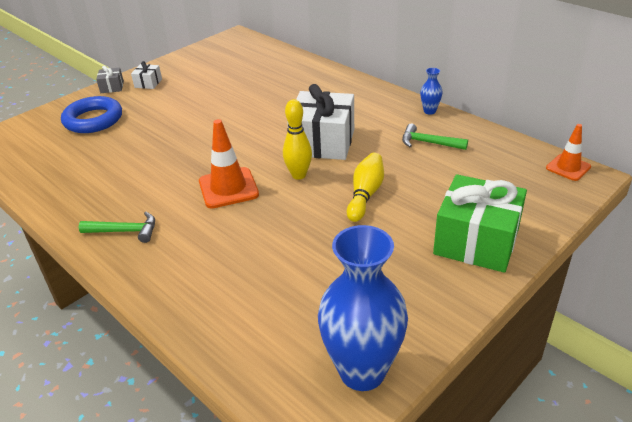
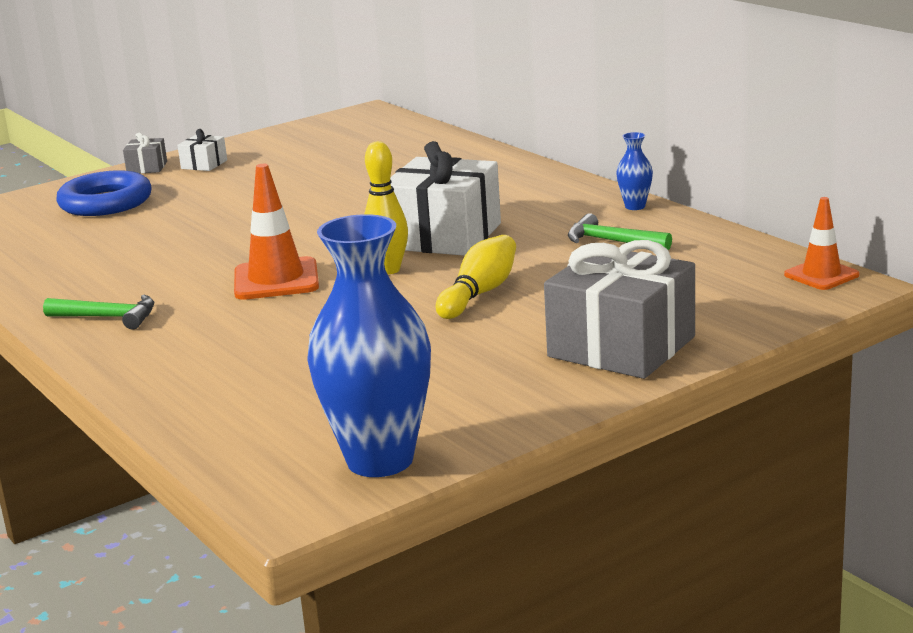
camera: 10 degrees right, 15 degrees down
(476, 241) = (621, 347): green gift -> grey gift

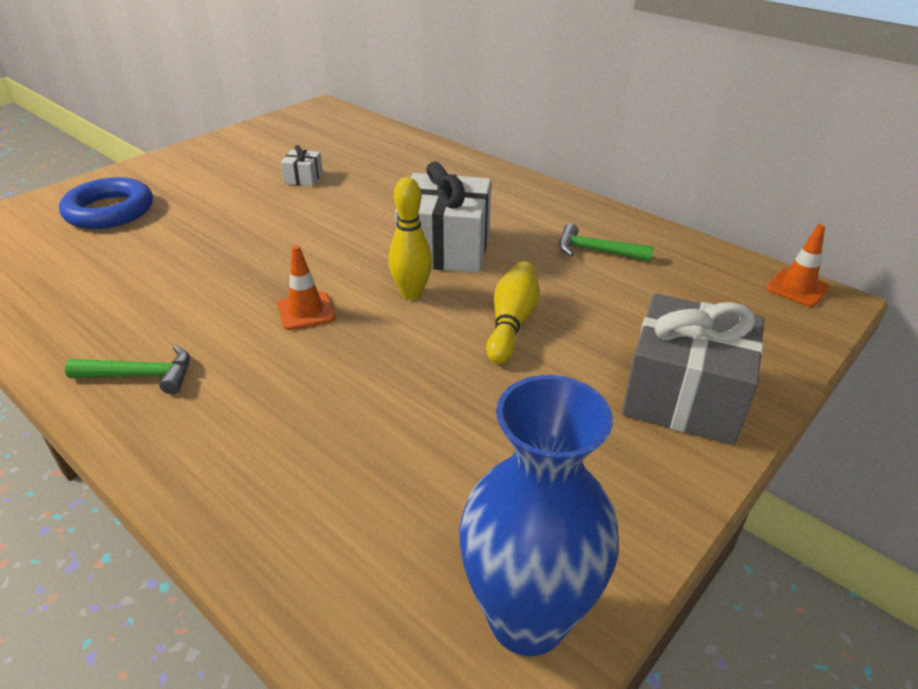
camera: 15 degrees left, 15 degrees up
(147, 167) = (142, 168): grey gift -> none
(204, 164) = (195, 164): white gift -> white gift (303, 178)
(276, 280) = (306, 311): orange traffic cone -> orange traffic cone, size x0.64
(635, 206) = (592, 209): blue vase -> none

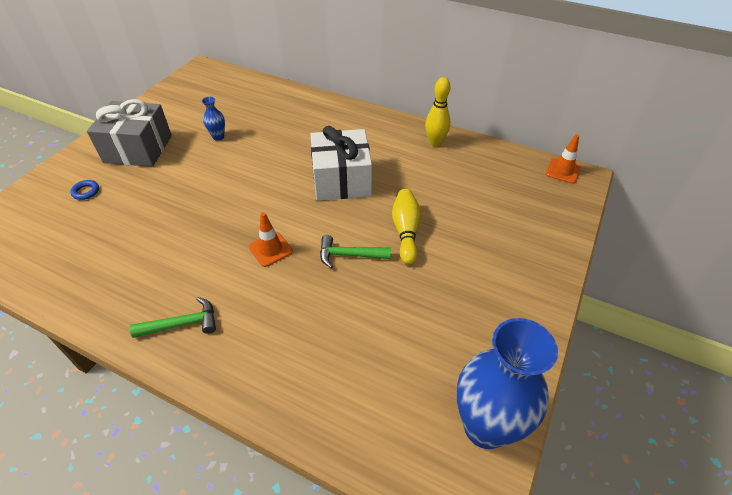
camera: 15 degrees left, 10 degrees up
(109, 211) = (86, 192): blue ring -> blue ring, size x0.41
(303, 178) = (218, 137): white gift -> blue vase
(411, 294) = (334, 221): yellow bowling pin -> yellow bowling pin (435, 143)
(596, 251) = (438, 165): green hammer -> green hammer (349, 255)
(684, 395) = (522, 262): grey gift -> grey gift (138, 149)

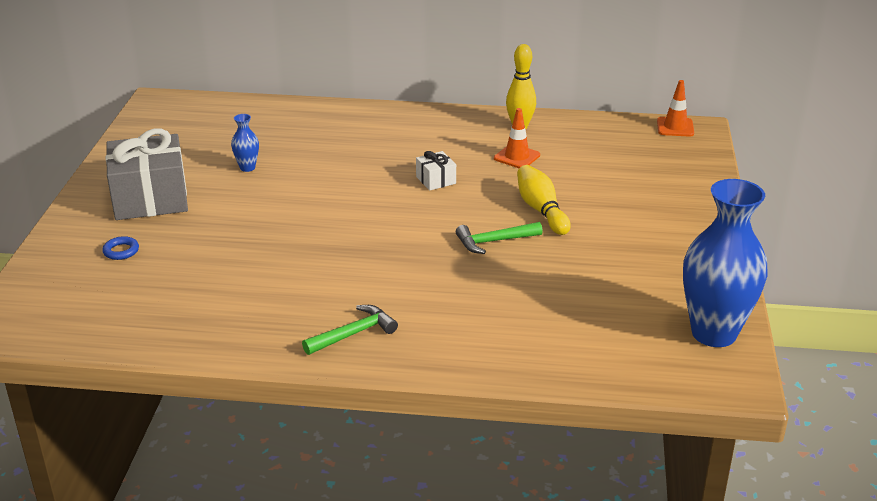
camera: 20 degrees left, 15 degrees down
(270, 249) = (402, 255): orange traffic cone -> orange traffic cone (517, 157)
(341, 180) = (436, 180): white gift -> white gift, size x0.45

